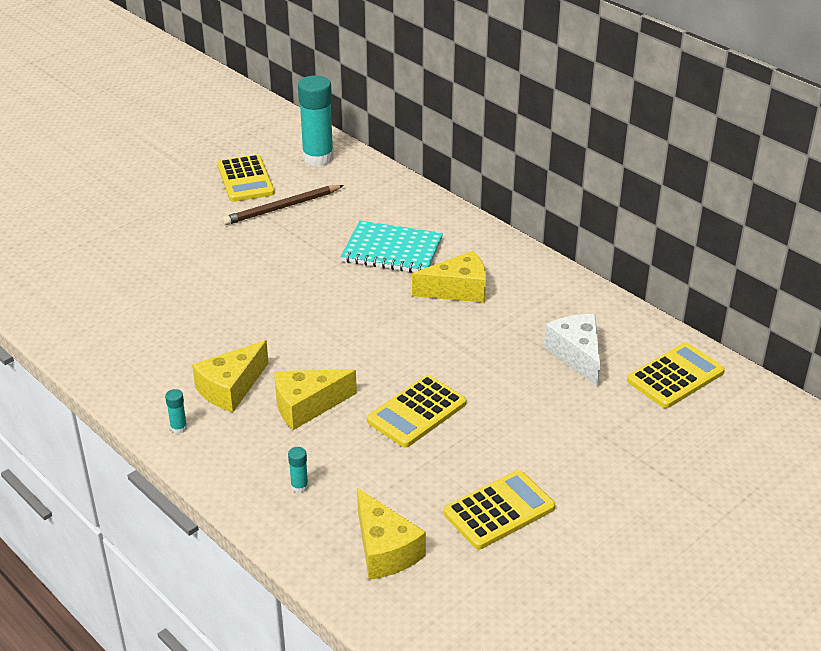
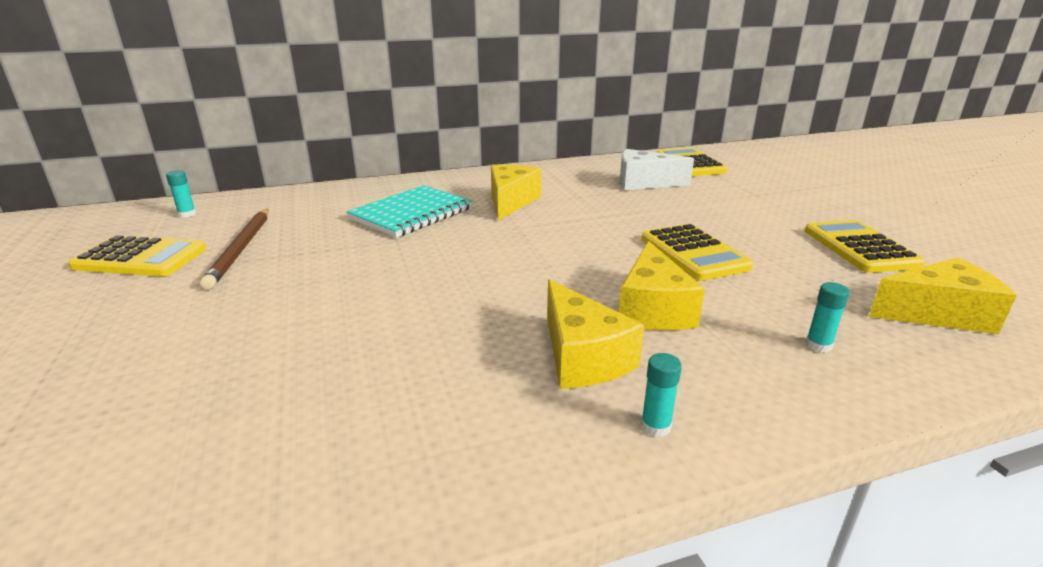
camera: 65 degrees left, 10 degrees down
(318, 157) = (187, 214): turquoise glue stick -> turquoise glue stick, size x0.41

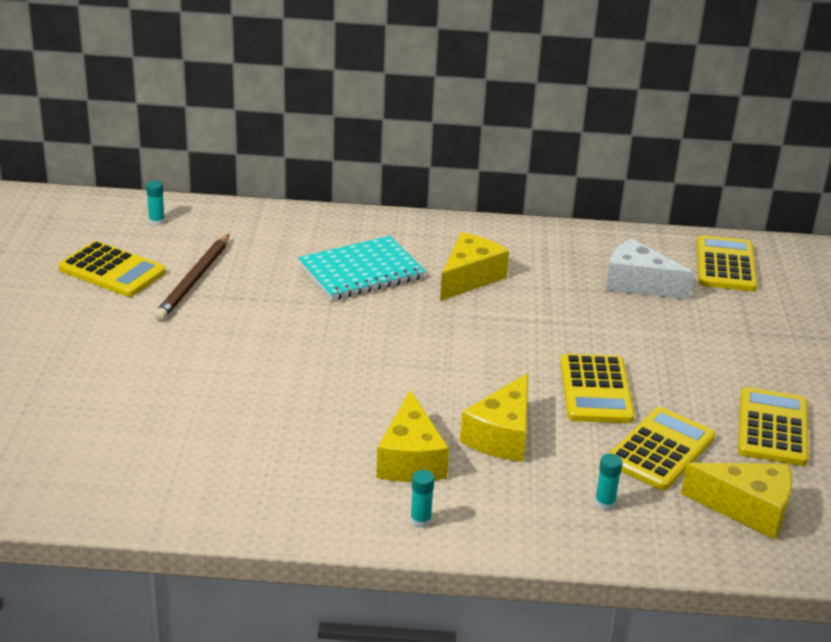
camera: 20 degrees right, 5 degrees up
(802, 285) = (660, 450): none -> yellow calculator

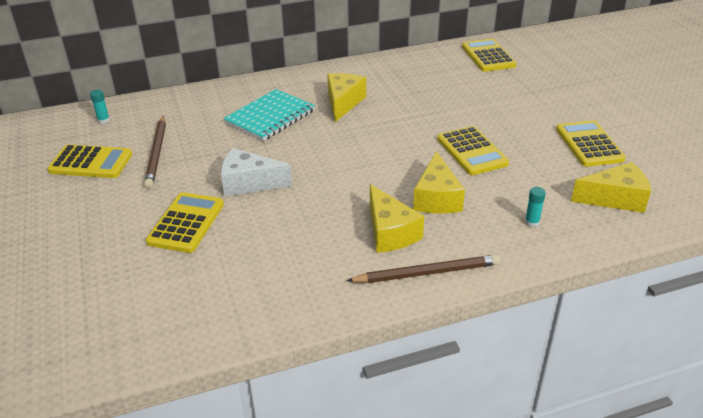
camera: 20 degrees left, 5 degrees up
(420, 520) = (427, 273): turquoise glue stick -> brown pencil
(638, 284) = (447, 80): white cheese -> white cheese (249, 183)
(660, 450) = (538, 177): yellow calculator -> yellow calculator (186, 223)

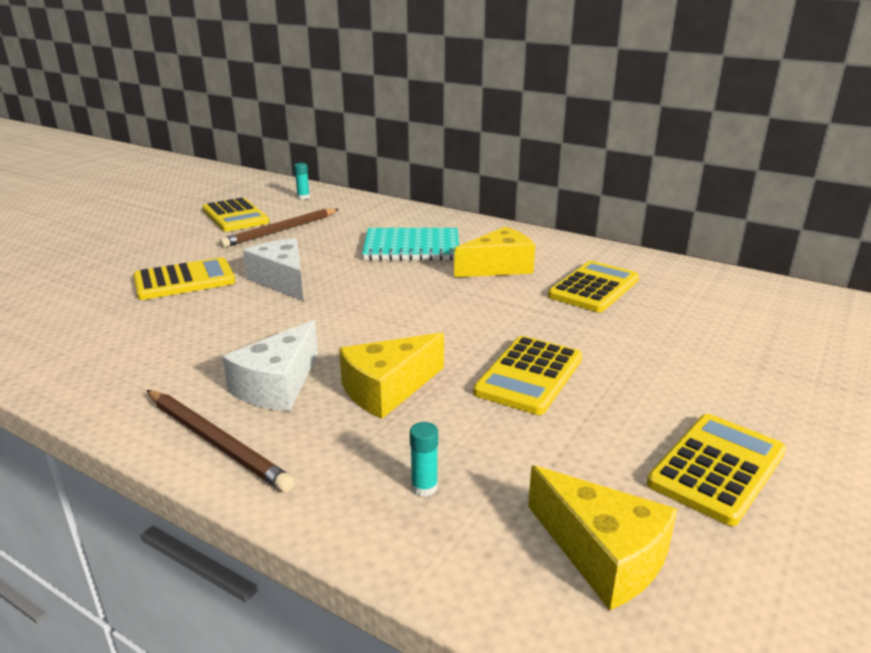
camera: 50 degrees right, 10 degrees down
(390, 232) = (278, 385): yellow cheese -> white cheese
(488, 56) = (776, 305): yellow calculator -> yellow calculator (594, 288)

